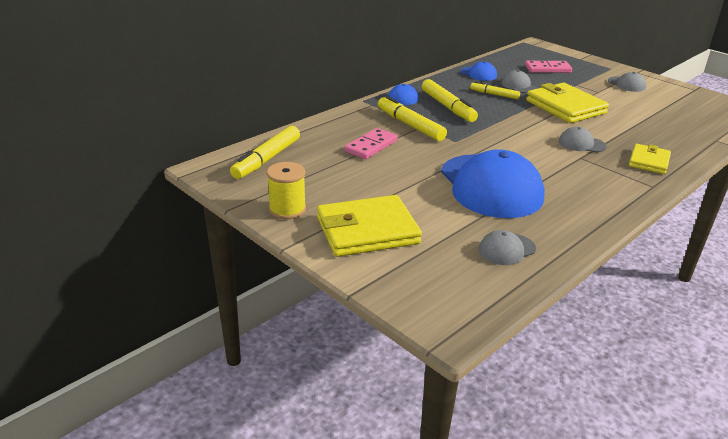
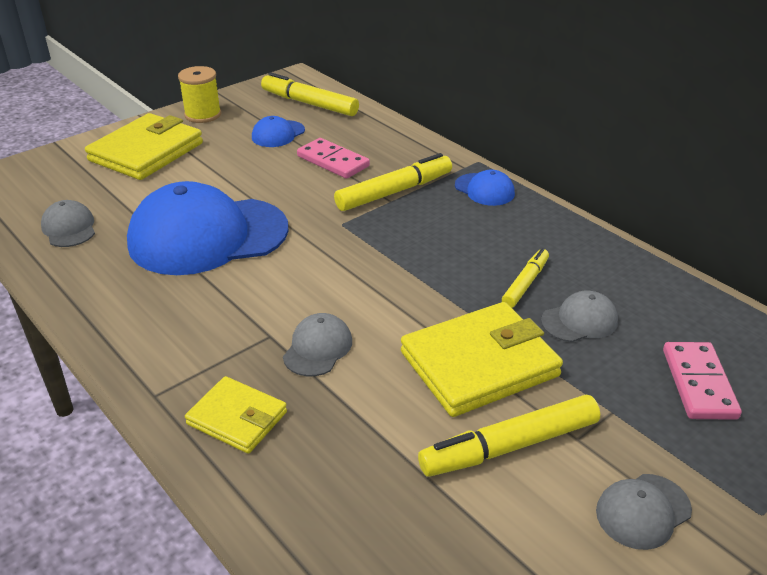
camera: 95 degrees right, 5 degrees up
(367, 230) = (146, 152): yellow wallet -> yellow wallet turned 45 degrees clockwise
(447, 107) = (463, 229): yellow marker -> yellow marker (509, 446)
(478, 74) = (627, 279): blue cap -> blue cap (278, 134)

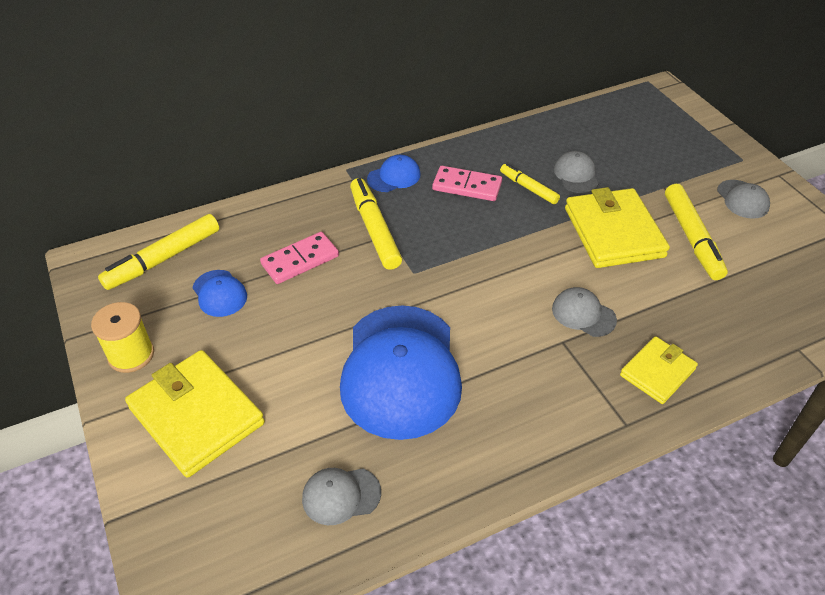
camera: 75 degrees left, 10 degrees up
(698, 383) = (643, 146): pink domino -> pink domino (467, 186)

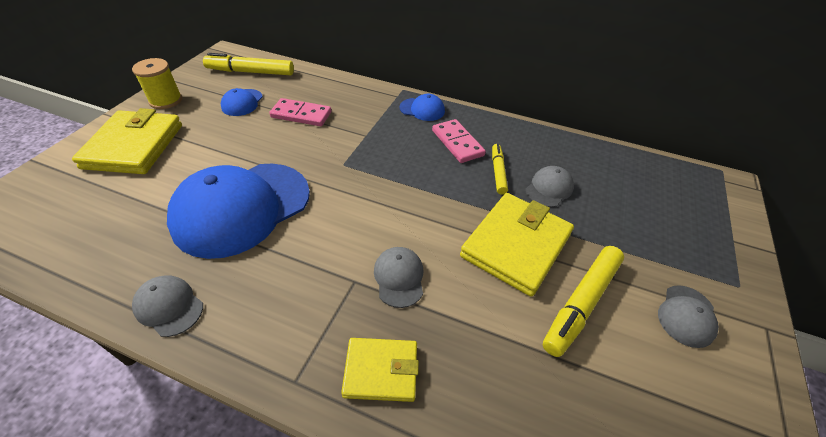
camera: 45 degrees right, 0 degrees up
(341, 495) = (101, 242): grey cap -> grey cap (169, 306)
(374, 229) = (363, 127): yellow marker -> none

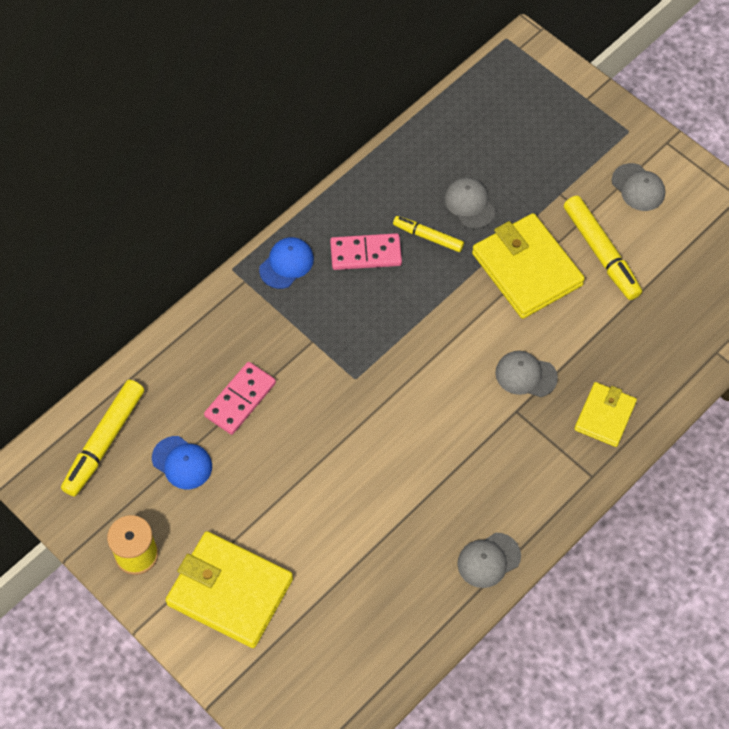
camera: 65 degrees left, 15 degrees up
(242, 208) = (386, 488): blue cap -> none

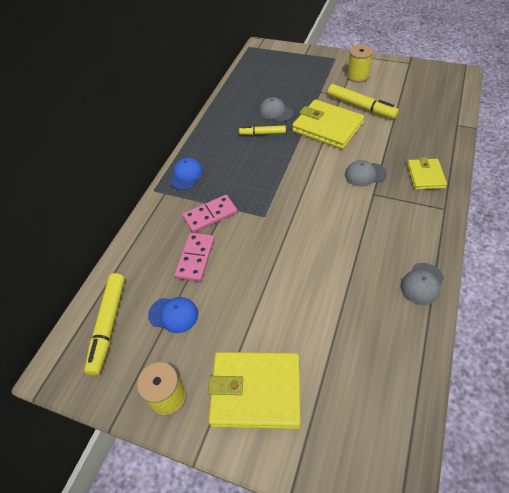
camera: 20 degrees left, 10 degrees down
(365, 254) = (231, 153): pink domino -> pink domino (210, 215)
(638, 187) = (357, 76): grey cap -> yellow spool

